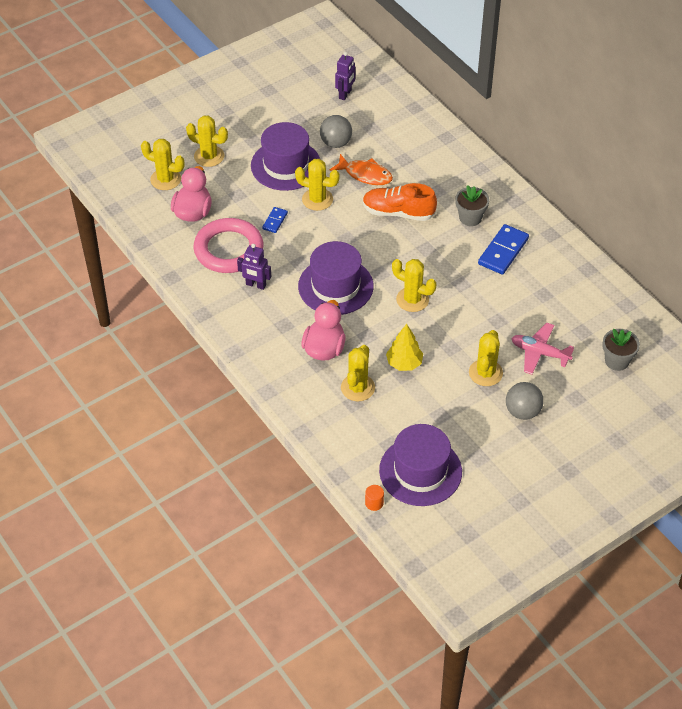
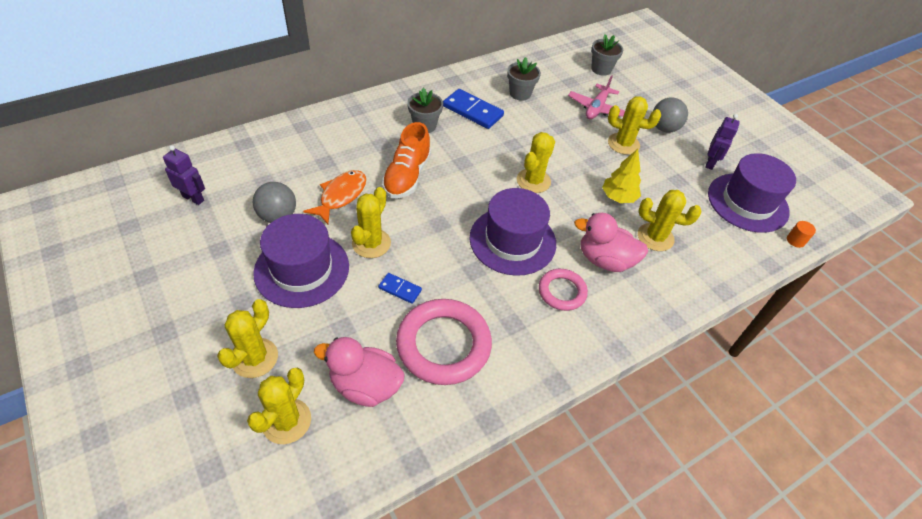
camera: 90 degrees left, 0 degrees up
(255, 285) = (507, 318): purple robot -> purple robot (710, 163)
(286, 318) = (562, 292): none -> pink ring
(544, 288) = (520, 93): none -> grey flower pot

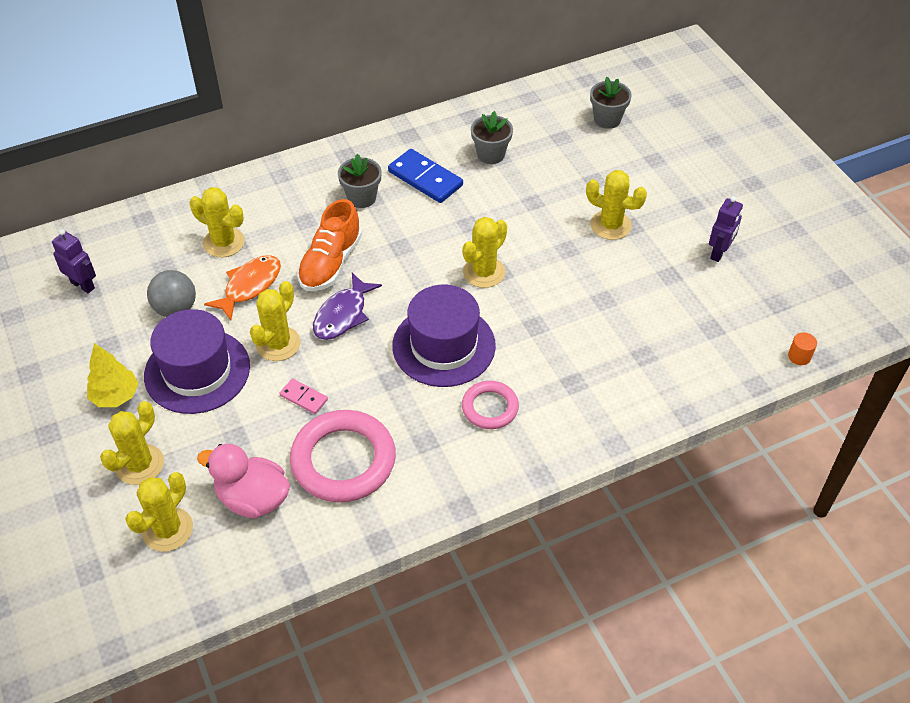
camera: 10 degrees right, 0 degrees up
(400, 289) = (304, 397): blue domino -> pink domino
(423, 217) = (343, 315): none -> purple fish
(596, 108) = (587, 176): pink plane -> none
(605, 260) = (550, 372): pink duck -> none
(618, 197) = (586, 296): yellow tree -> yellow tree (115, 396)
(655, 237) = (620, 347): yellow cactus -> yellow cactus (224, 242)
(664, 128) = (670, 204): grey ball -> none
(747, 202) = (752, 306): purple hat -> none

